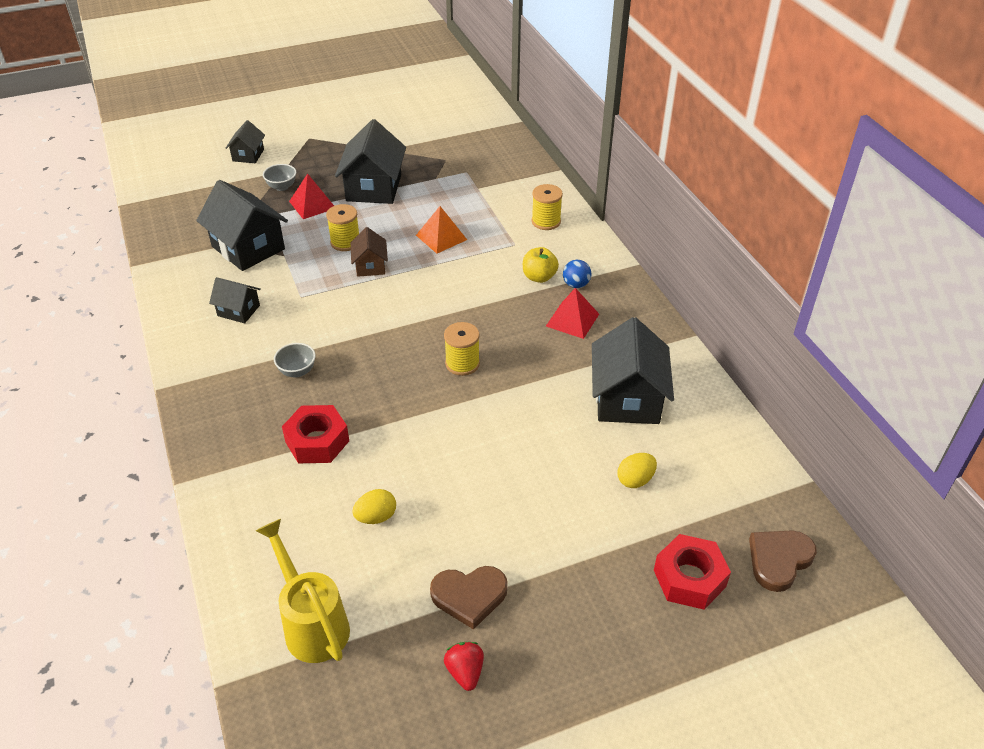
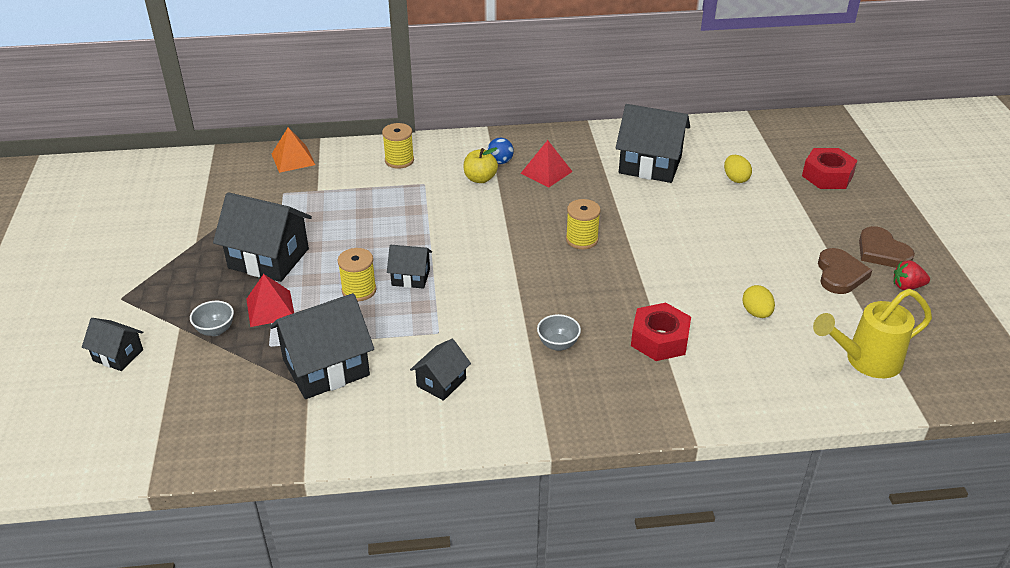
camera: 75 degrees left, 5 degrees down
(370, 266) = (410, 277): brown house -> black house
(441, 237) = (388, 225): orange pyramid -> orange pyramid (293, 159)
(779, 560) = (814, 139): brown heart -> brown heart (882, 251)

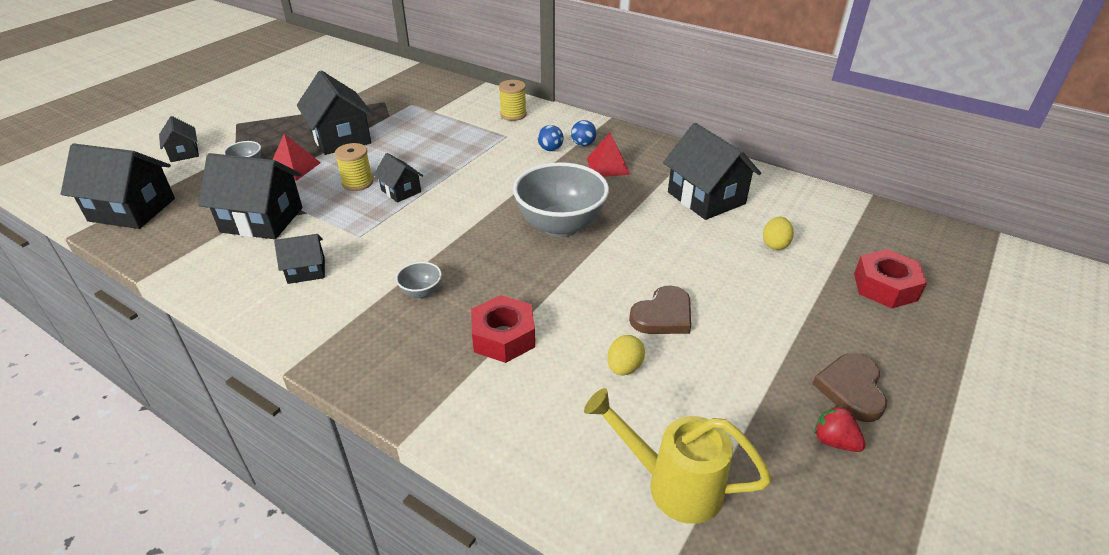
camera: 40 degrees right, 0 degrees up
(171, 432) = (132, 210): none -> black house
(293, 159) = (449, 87): orange pyramid -> none
(480, 179) = (550, 149): yellow apple -> blue ball
(582, 239) = (560, 226): yellow spool -> grey bowl
(840, 274) = (767, 383): brown heart -> brown heart (663, 315)

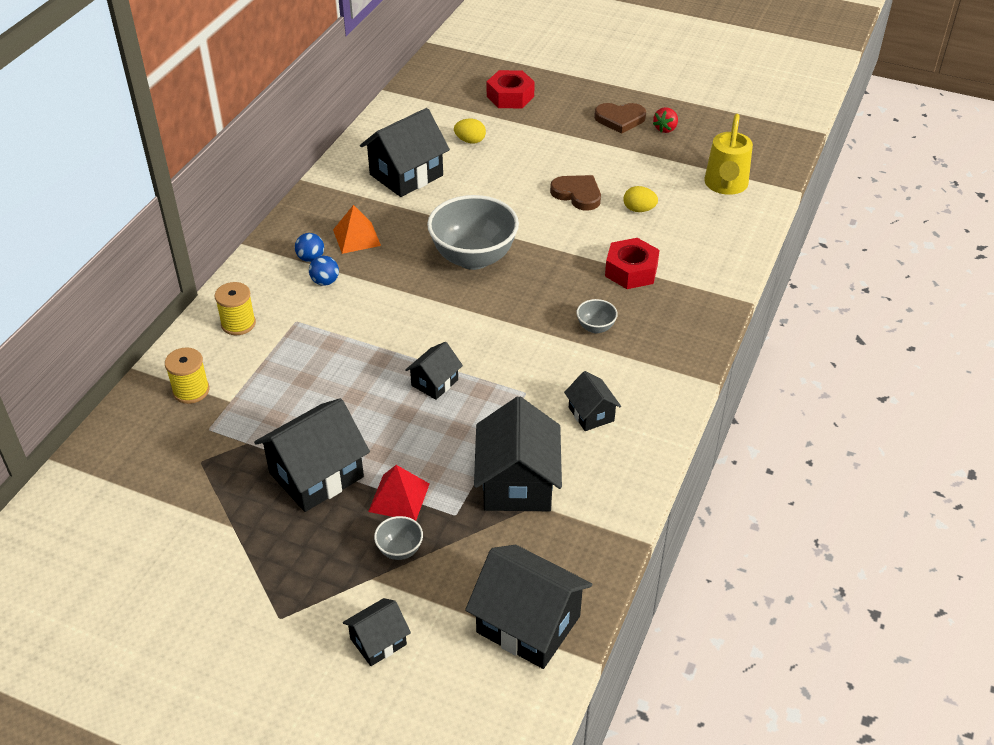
camera: 100 degrees left, 5 degrees up
(132, 210) = (528, 624): black house -> black house turned 60 degrees counterclockwise
(357, 183) = (424, 424): yellow spool -> yellow spool (191, 391)
(607, 166) = (356, 237): red pyramid -> orange pyramid

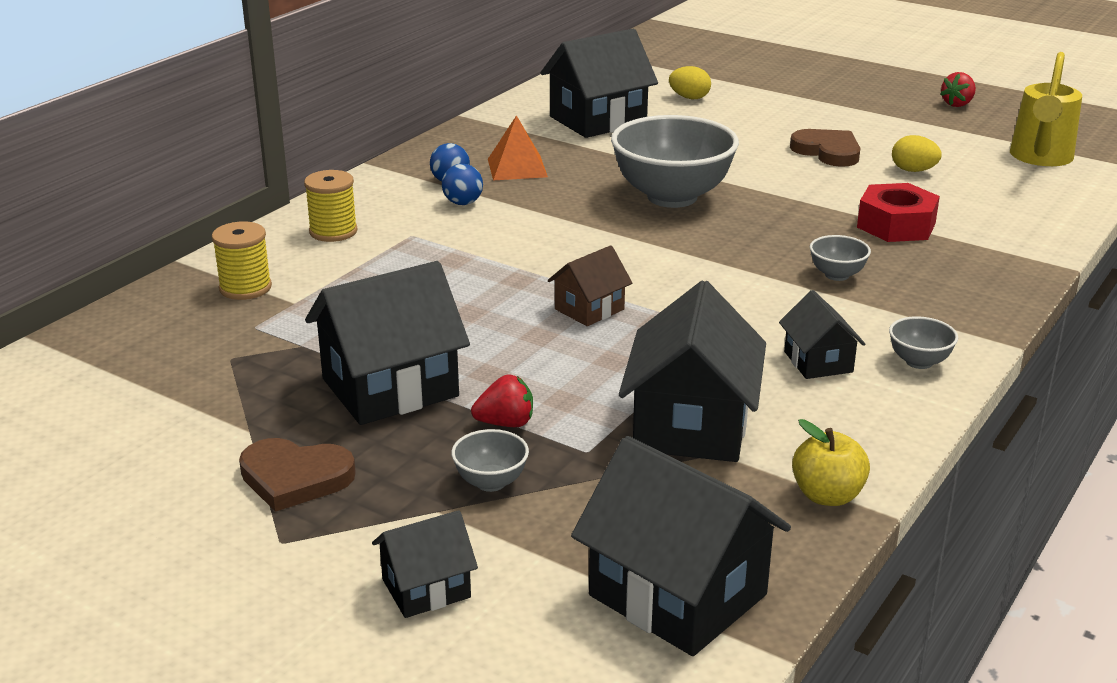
camera: 10 degrees right, 15 degrees down
(399, 497) = (506, 423): red pyramid -> red strawberry
(434, 382) = (589, 309): black house -> brown house
(510, 96) = (750, 66): red nut -> none
(607, 531) = (827, 495): none -> yellow apple
(620, 119) = (895, 92): brown heart -> brown heart (295, 478)
(655, 406) = (919, 362): none -> grey bowl

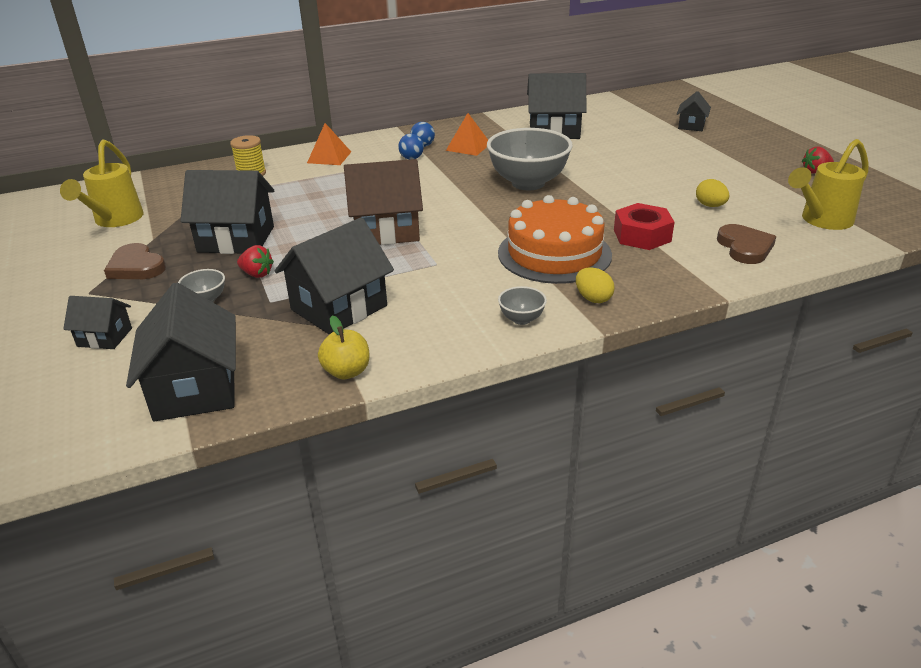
camera: 35 degrees right, 5 degrees up
(127, 425) = (115, 221): none -> yellow watering can
(333, 231) = (329, 157): yellow spool -> orange pyramid
(589, 309) = (386, 230): brown house -> brown house, size x1.87
(689, 98) = (630, 129): yellow egg -> yellow egg (593, 298)
(818, 362) = (462, 298): black house -> black house (691, 125)
(827, 151) = (669, 180): brown heart -> brown heart (745, 247)
(837, 275) = (554, 253): grey bowl -> orange cake

